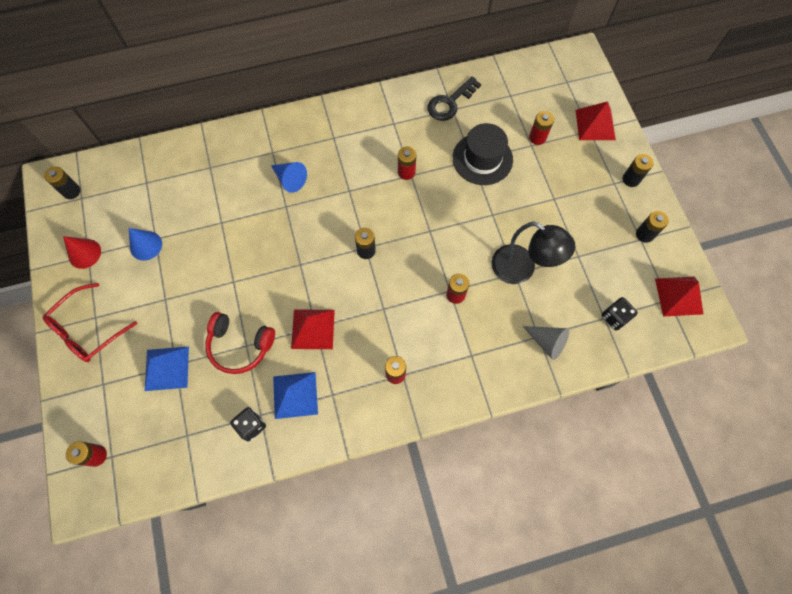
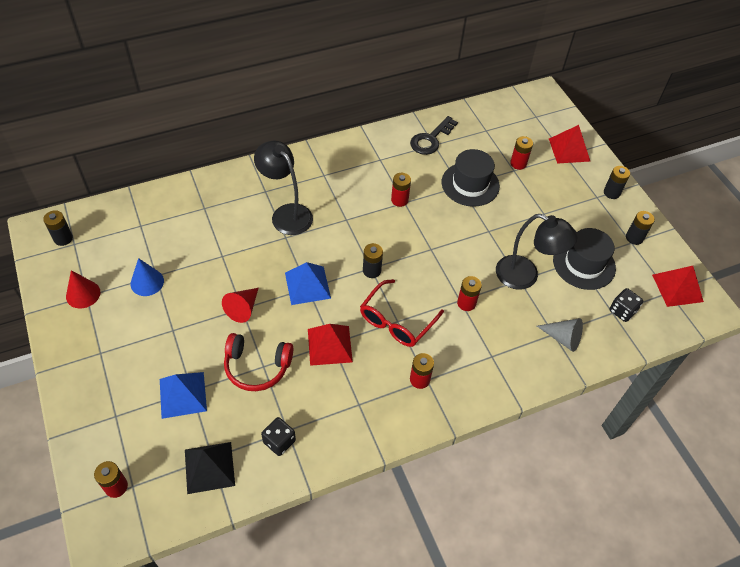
camera: 10 degrees left, 15 degrees down
(87, 330) = (94, 365): red glasses -> red glasses (396, 321)
(183, 445) = (209, 467): none -> black pyramid
(234, 282) = (243, 308): none -> red cone
(290, 179) = (286, 214): blue cone -> black lamp
(295, 395) = (321, 408): blue pyramid -> blue pyramid (307, 285)
(585, 260) = (584, 264): none -> black hat

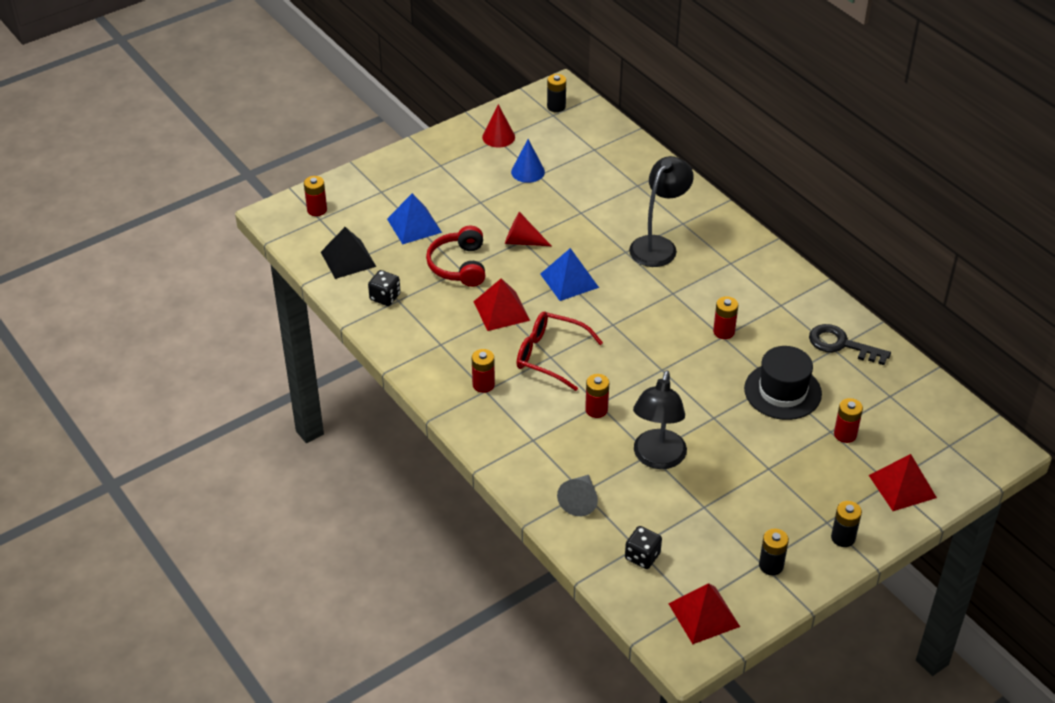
camera: 80 degrees right, 10 degrees down
(372, 271) = (609, 325): black battery -> none
(584, 264) = (702, 514): black hat -> none

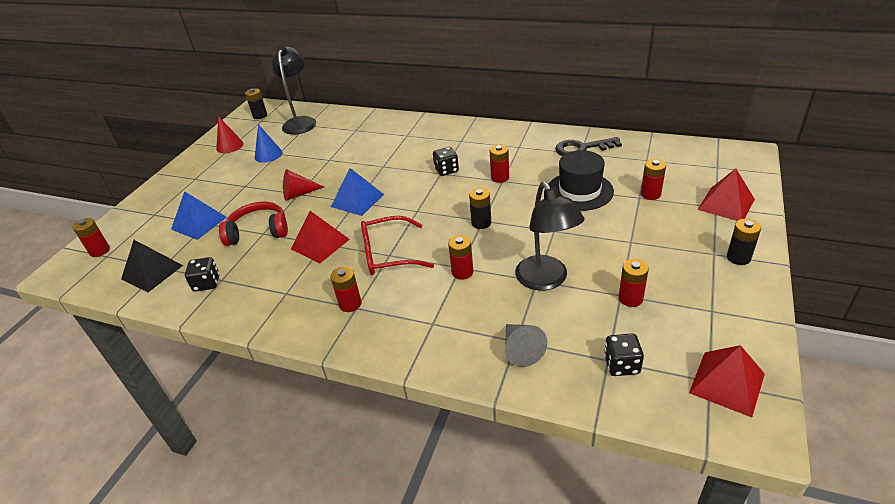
camera: 30 degrees left, 5 degrees down
(459, 265) = (258, 231): red headphones -> red headphones turned 120 degrees clockwise
(658, 245) = (402, 153): black lamp -> black lamp (301, 122)
(681, 293) = (446, 170): none -> black dice
(708, 514) = (630, 298): none -> red battery
(771, 565) = (721, 308): black battery -> black battery (481, 223)

